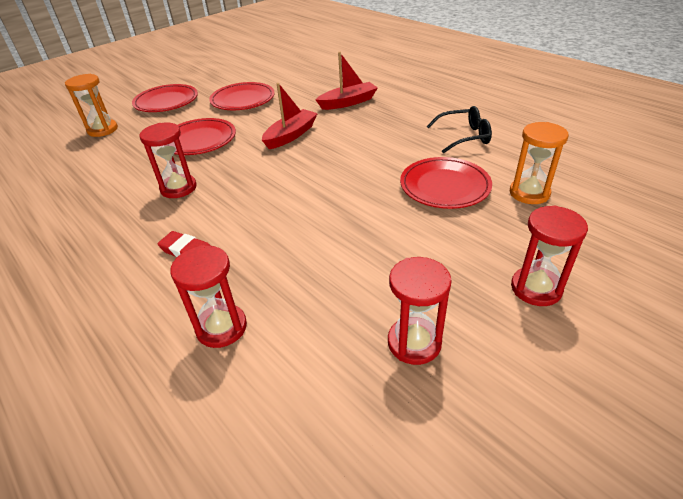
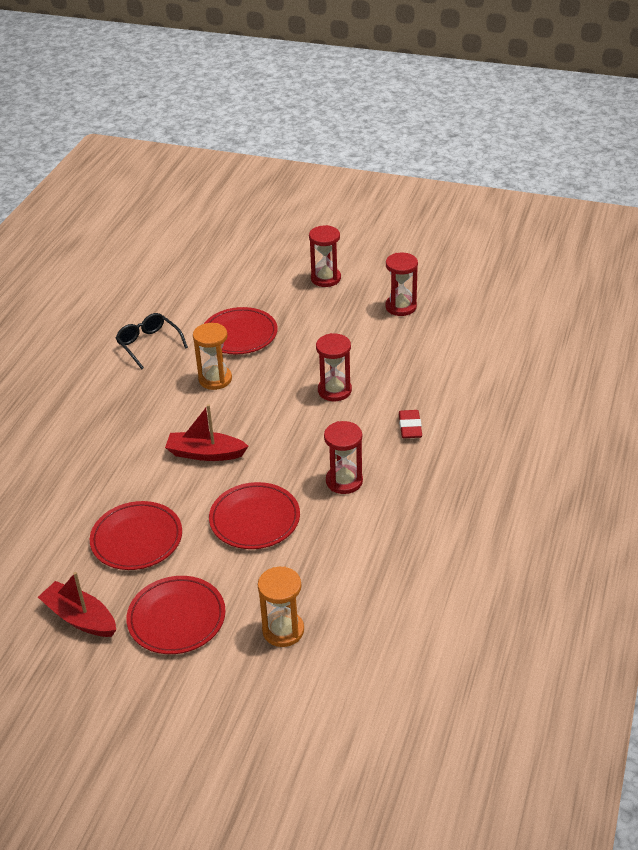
camera: 120 degrees left, 0 degrees up
(221, 327) = (453, 376): red hourglass -> red hourglass (334, 390)
(348, 102) = (105, 443): red boat -> red boat (80, 618)
(529, 193) = (224, 296): orange hourglass -> orange hourglass (215, 379)

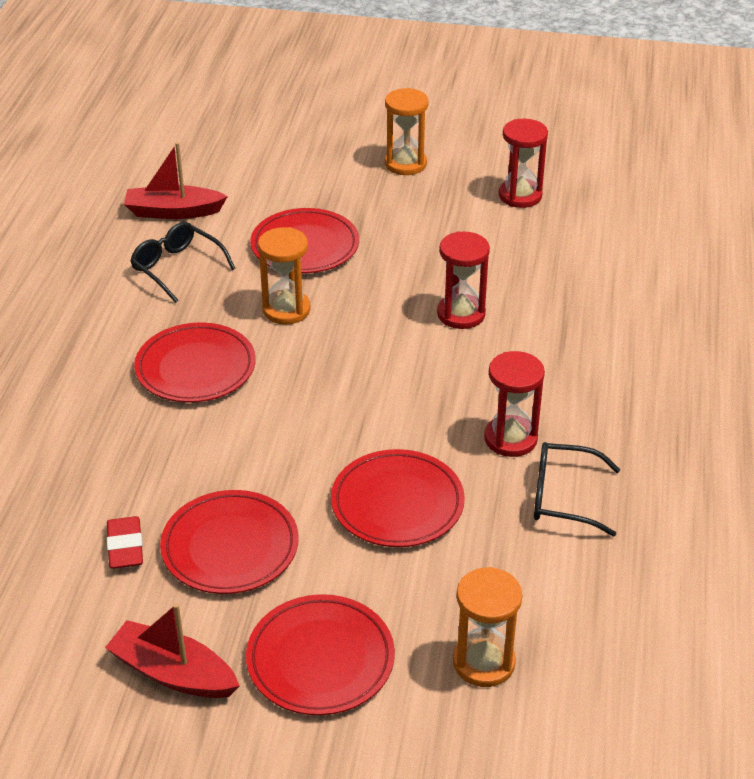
camera: 10 degrees left, 0 degrees up
(144, 416) = (195, 368): none -> red plate
(205, 453) = (300, 415): red boat -> red boat (173, 212)
(325, 278) = (405, 164): red hourglass -> orange hourglass
(368, 524) = (563, 497): none -> black glasses
(410, 427) = (581, 356): red eraser -> red eraser (125, 546)

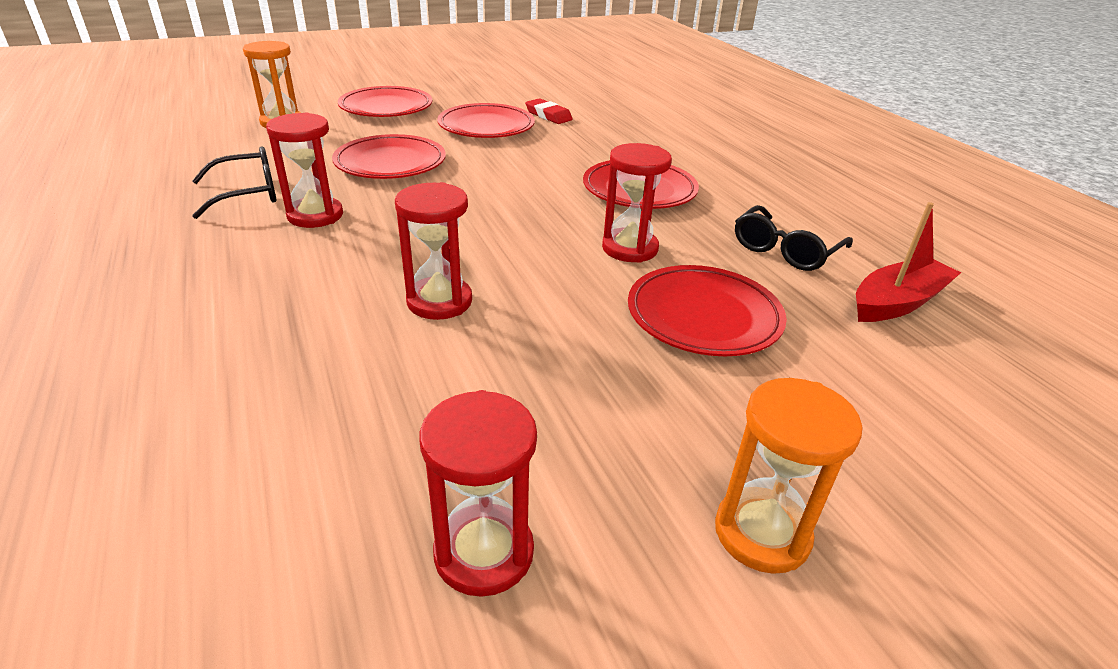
camera: 145 degrees right, 5 degrees down
(173, 673) = (462, 92): red boat -> none
(177, 268) = (785, 250): black glasses -> black glasses turned 120 degrees clockwise
(286, 310) = (630, 248): orange hourglass -> red hourglass

